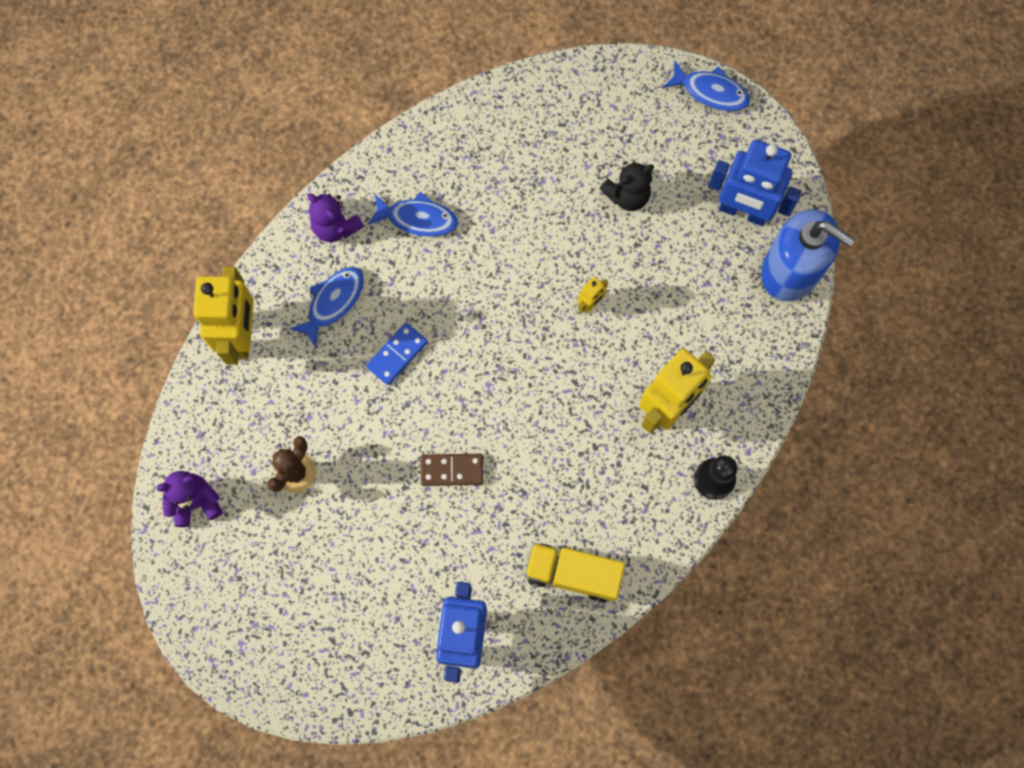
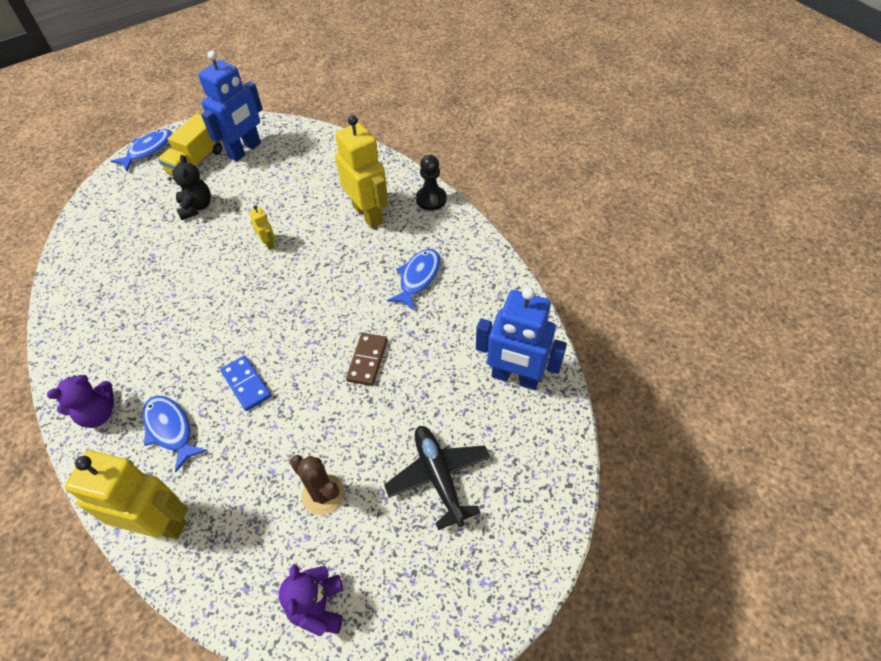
camera: 75 degrees left, 20 degrees down
(334, 579) = (438, 477): none -> black plane
(418, 219) = (131, 346): blue fish -> blue fish (418, 278)
(572, 574) = (479, 293): yellow truck -> yellow truck (196, 162)
(791, 271) = (299, 136): blue soap dispenser -> none

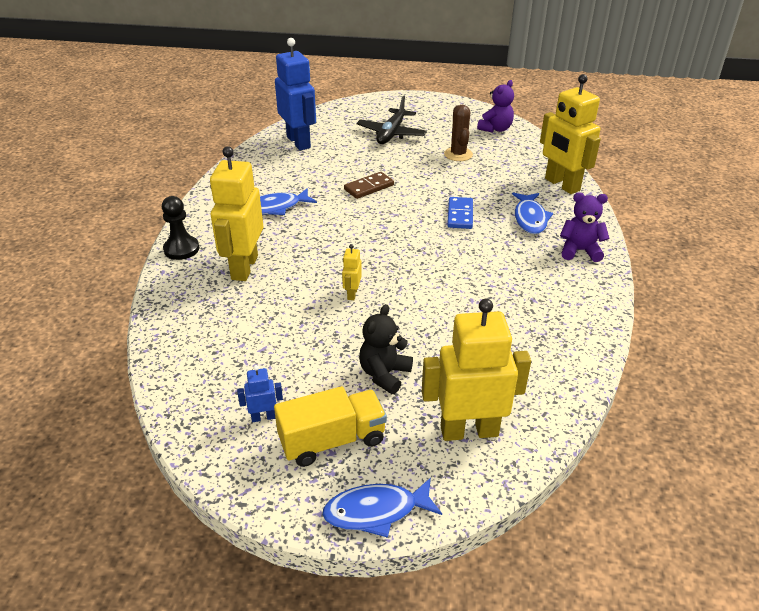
camera: 140 degrees left, 15 degrees down
(120, 208) = (469, 430): none -> yellow robot
(245, 150) = (263, 417): blue robot -> blue robot, size x0.44

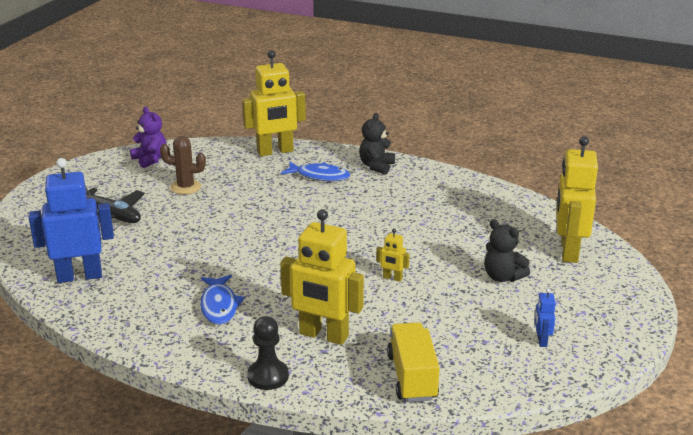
camera: 75 degrees left, 10 degrees down
(332, 440) = (571, 310): yellow truck -> yellow truck (412, 377)
(369, 187) = (215, 245): brown domino -> none
(376, 511) = (639, 300): blue fish -> none
(460, 215) = (295, 206): blue domino -> none
(579, 251) = (376, 166): purple teddy bear -> black teddy bear

